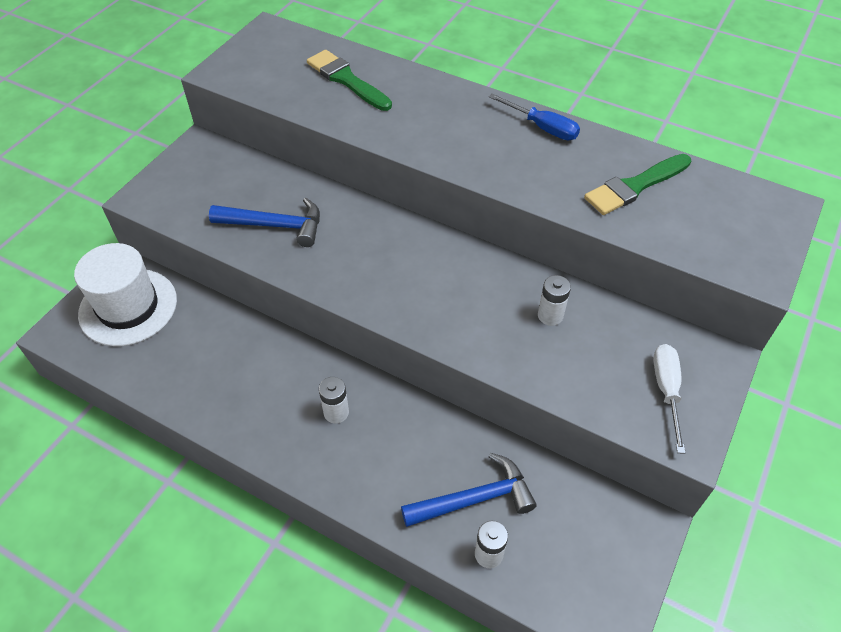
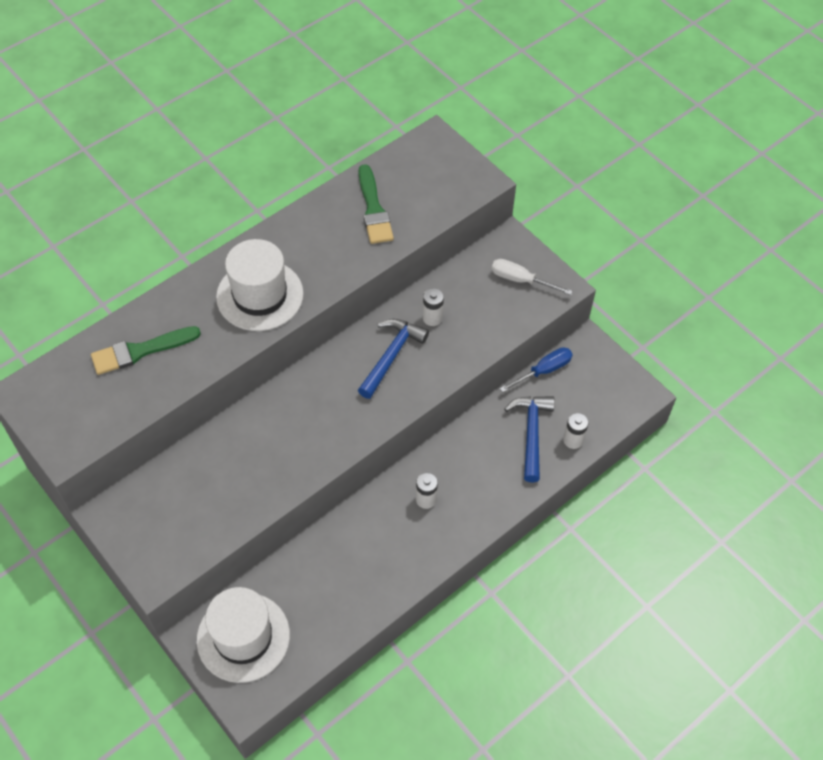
camera: 70 degrees left, 5 degrees up
(275, 225) = (249, 473): blue hammer -> blue hammer (391, 356)
(458, 135) = (260, 295): none -> white hat
(542, 127) = (281, 237): blue screwdriver -> blue screwdriver (543, 371)

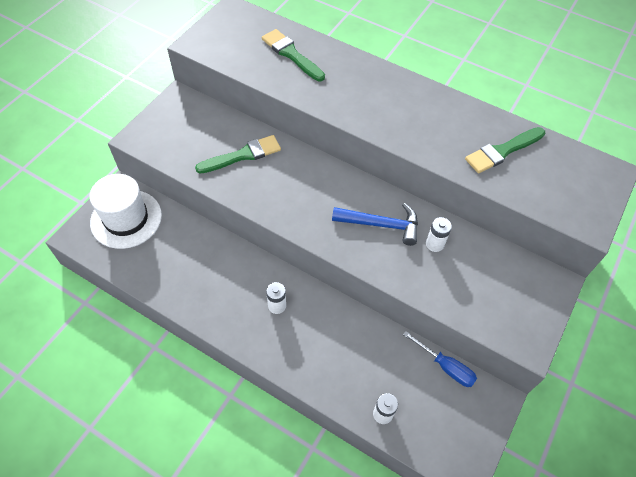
camera: 70 degrees right, 0 degrees up
(238, 462) = (243, 155): none -> green brush
(260, 295) = (373, 104): white hat -> none
(521, 280) = (515, 305): white screwdriver -> none
(531, 434) = (374, 374): blue hammer -> none

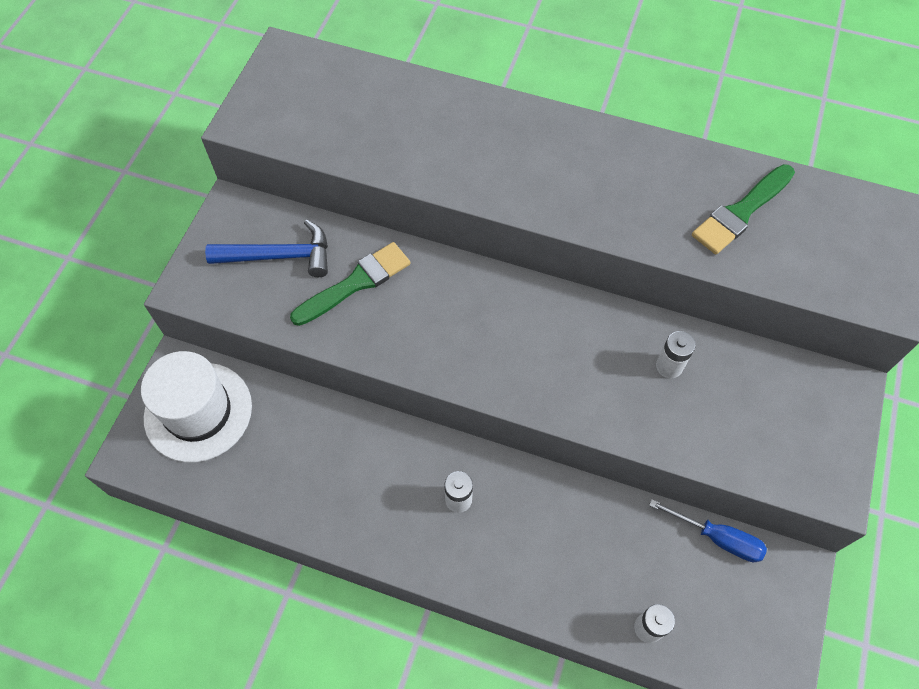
camera: 10 degrees left, 5 degrees up
(291, 54) = (394, 113): green brush -> none
(381, 225) = (586, 352): blue hammer -> blue hammer (279, 256)

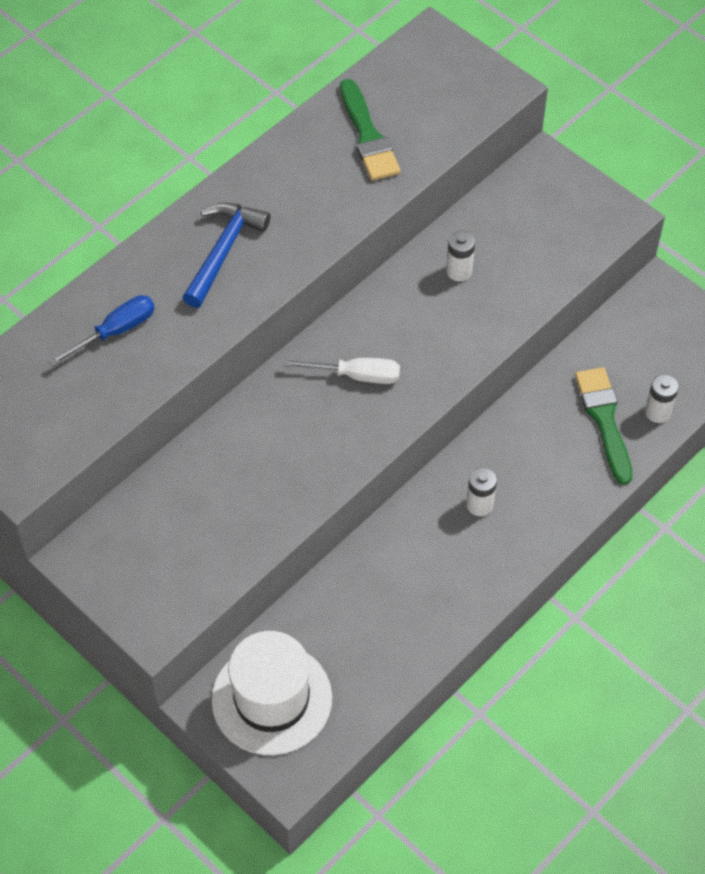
camera: 65 degrees left, 5 degrees down
(279, 256) = (166, 532): blue hammer -> blue hammer (223, 252)
(356, 283) = (237, 476): green brush -> green brush (604, 420)
(504, 329) = (356, 375): none -> white screwdriver
(717, 538) = (607, 328): blue screwdriver -> blue screwdriver (115, 331)

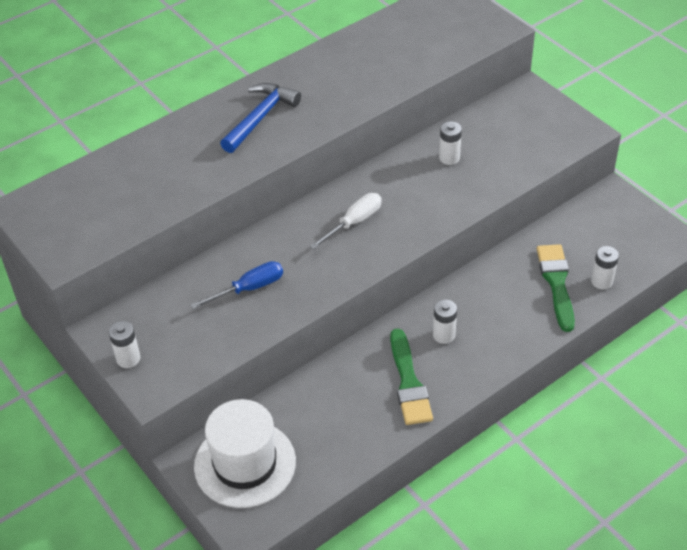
camera: 10 degrees right, 10 degrees down
(115, 331) = (164, 164): blue screwdriver -> blue screwdriver (249, 288)
(116, 592) = (128, 359): none -> white battery
(356, 375) = (354, 222): white screwdriver -> white screwdriver turned 60 degrees counterclockwise
(368, 136) = (388, 51): green brush -> green brush (408, 382)

